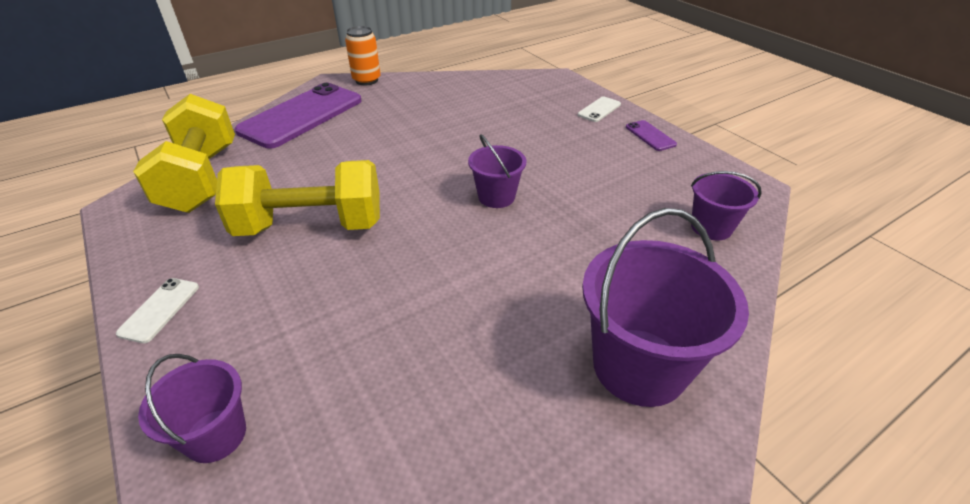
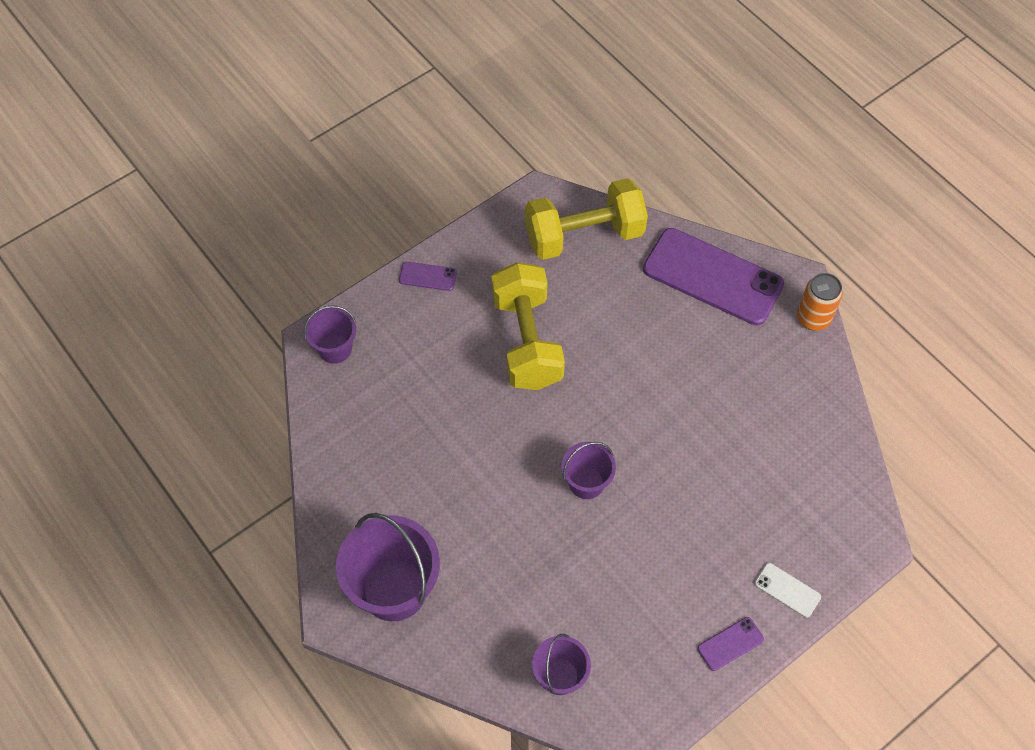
camera: 85 degrees right, 20 degrees up
(159, 309) = (428, 276): white phone -> purple phone

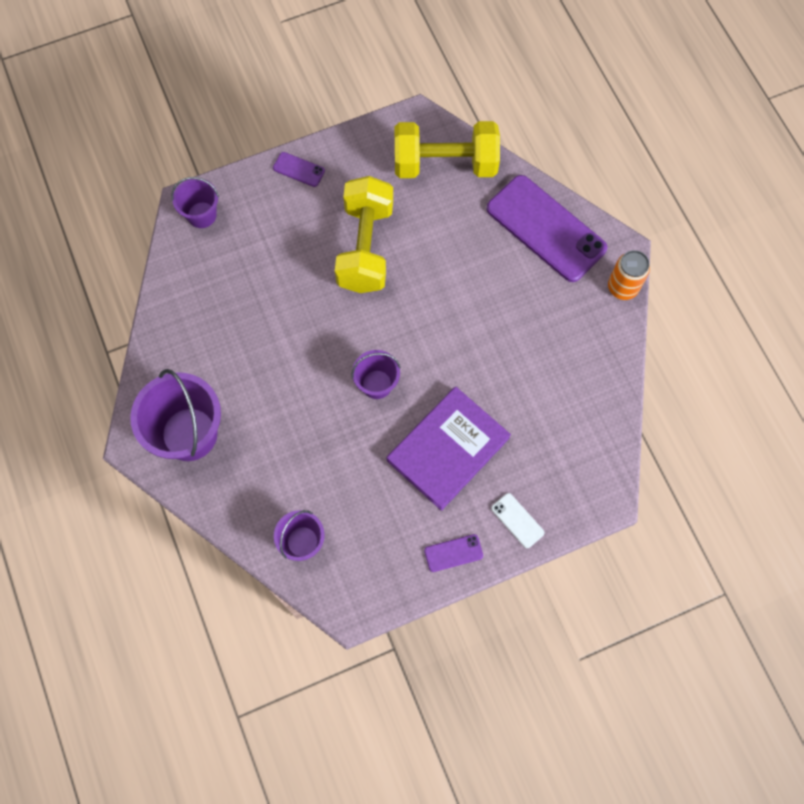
camera: 15 degrees right, 10 degrees up
(687, 533) = (448, 449): none -> purple book

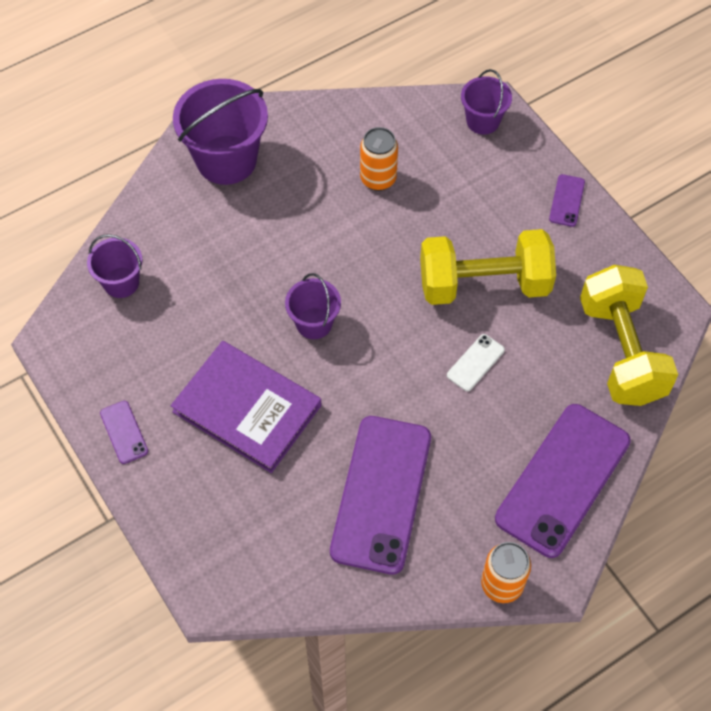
camera: 80 degrees right, 10 degrees down
(242, 309) = (378, 179): none -> orange can
(517, 520) = (170, 495): white phone -> white phone (475, 362)
(539, 358) = (381, 494): none -> purple phone

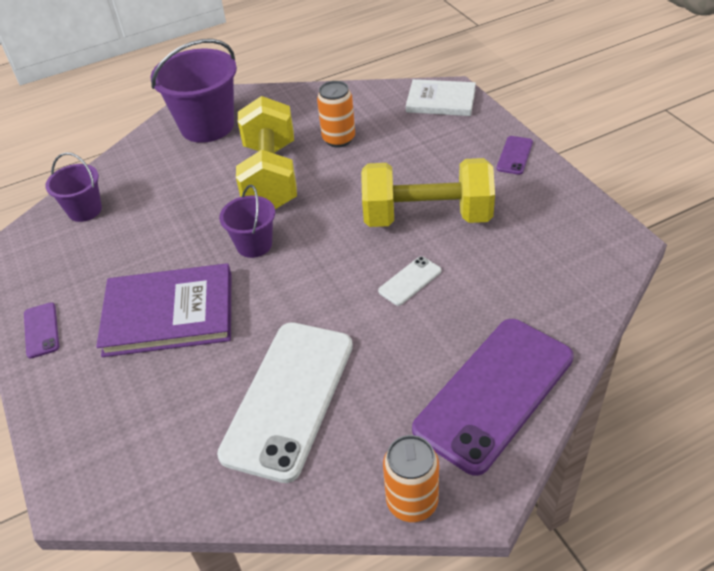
camera: 10 degrees right, 15 degrees down
(247, 408) = (169, 314): purple book -> purple book turned 45 degrees counterclockwise
(381, 494) = (289, 398): purple phone -> white phone
(483, 121) = (441, 101): purple bucket -> white book
(621, 351) = (565, 275): yellow dumbbell -> yellow dumbbell (271, 176)

